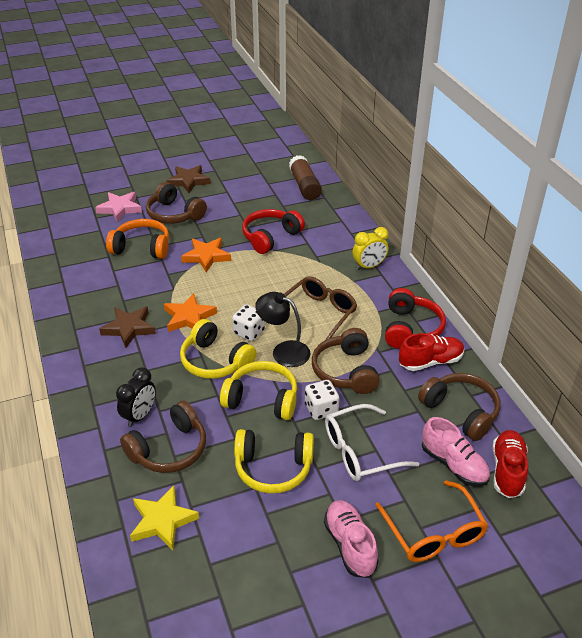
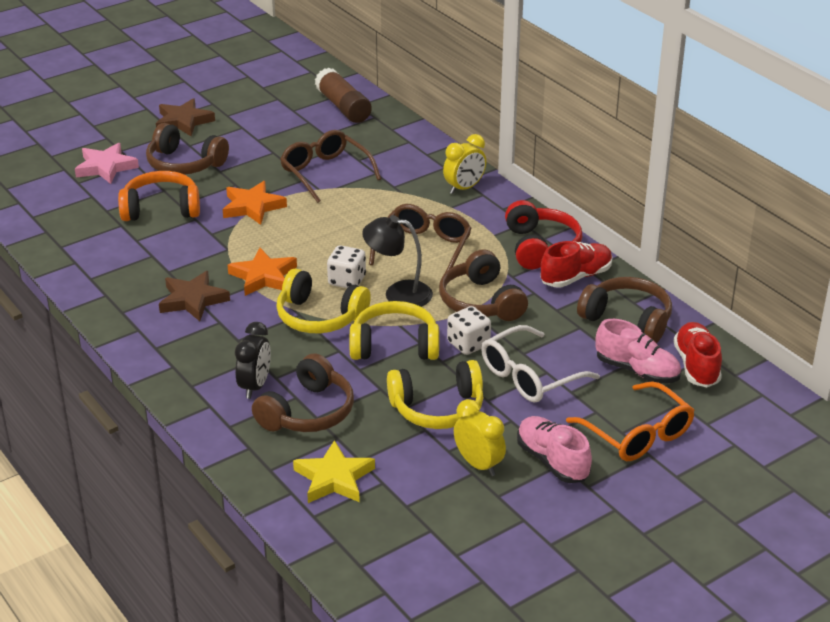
camera: 15 degrees left, 5 degrees down
(270, 237) = (325, 173): red headphones -> brown glasses
(286, 534) = (478, 464): none -> yellow clock

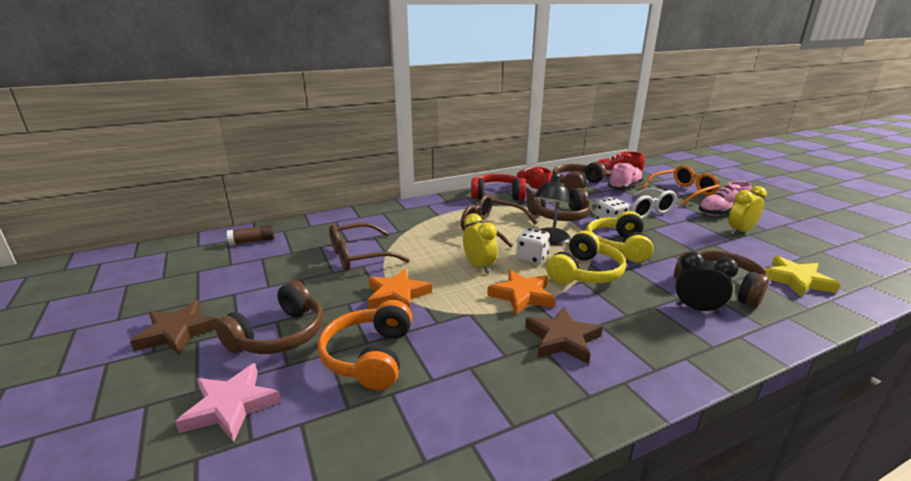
camera: 80 degrees left, 10 degrees down
(343, 107) = (252, 241): brown glue stick -> brown glue stick, size x0.60
(438, 408) = (687, 238): yellow headphones -> none
(464, 188) = (416, 209): yellow clock -> yellow clock (479, 266)

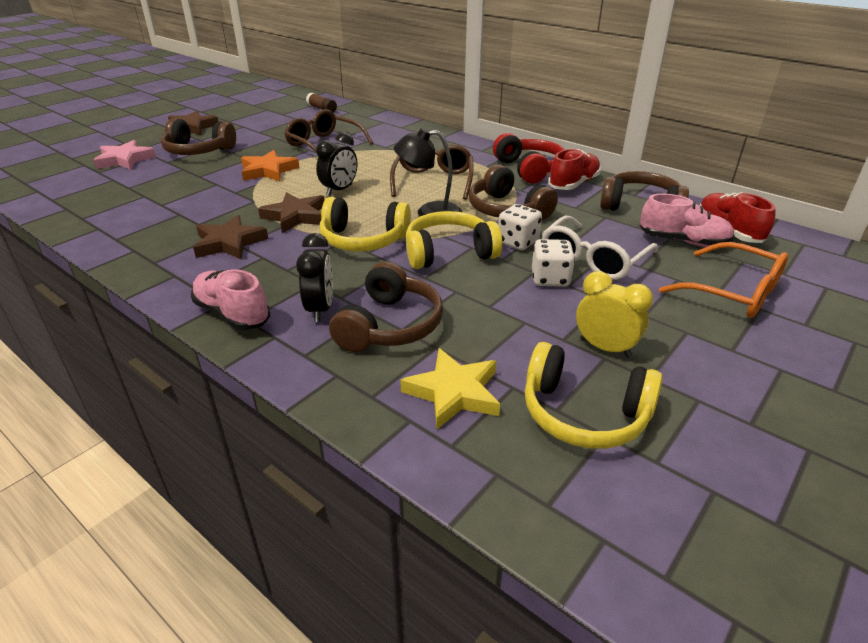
camera: 65 degrees right, 10 degrees up
(370, 356) = (182, 181): orange headphones -> none
(479, 266) = (339, 190): yellow clock -> black clock
(522, 295) = (296, 216): orange star -> brown star
(531, 258) = (377, 210): white dice -> white dice (550, 279)
(721, 213) = (676, 331): pink shoe -> pink shoe (232, 314)
(804, 251) = (584, 413): none -> yellow headphones

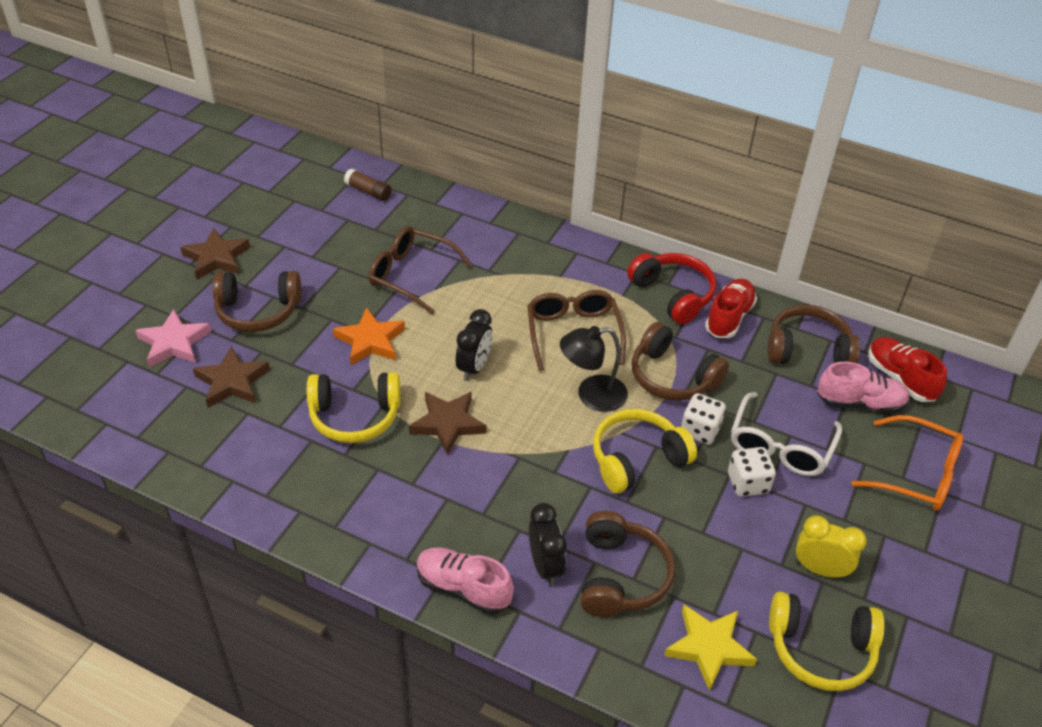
camera: 15 degrees left, 10 degrees up
(229, 243) = (398, 481): brown star -> brown star (232, 381)
(363, 240) = (540, 453): yellow headphones -> yellow headphones (355, 416)

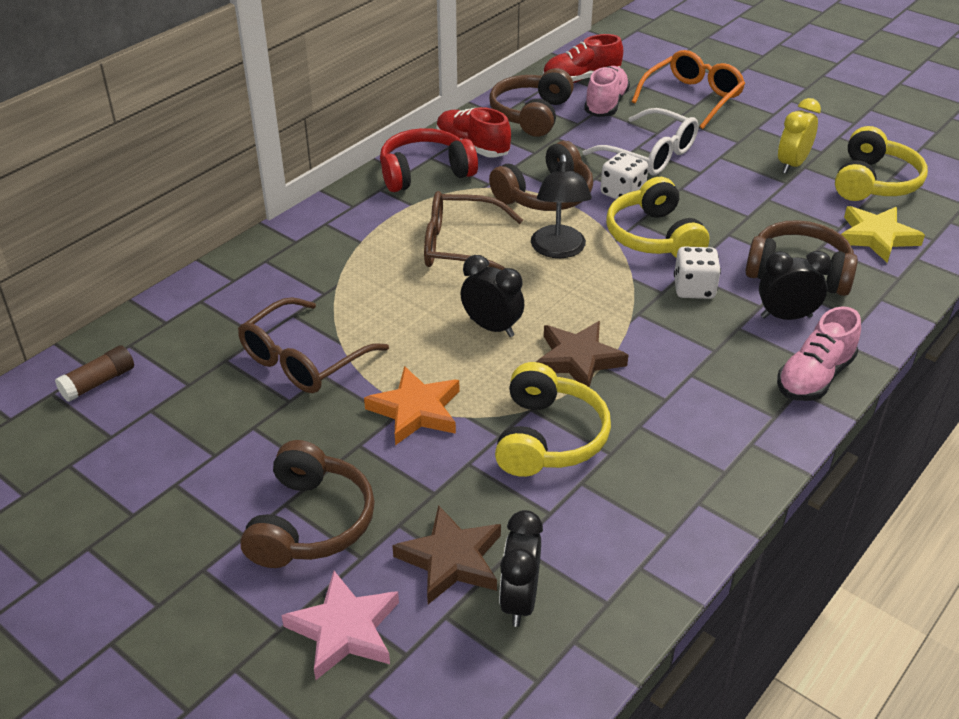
camera: 75 degrees left, 5 degrees down
(199, 420) = (519, 600): none -> black clock
(216, 258) = (161, 568): brown star -> none
(747, 483) = (692, 180): white dice -> white dice (694, 289)

